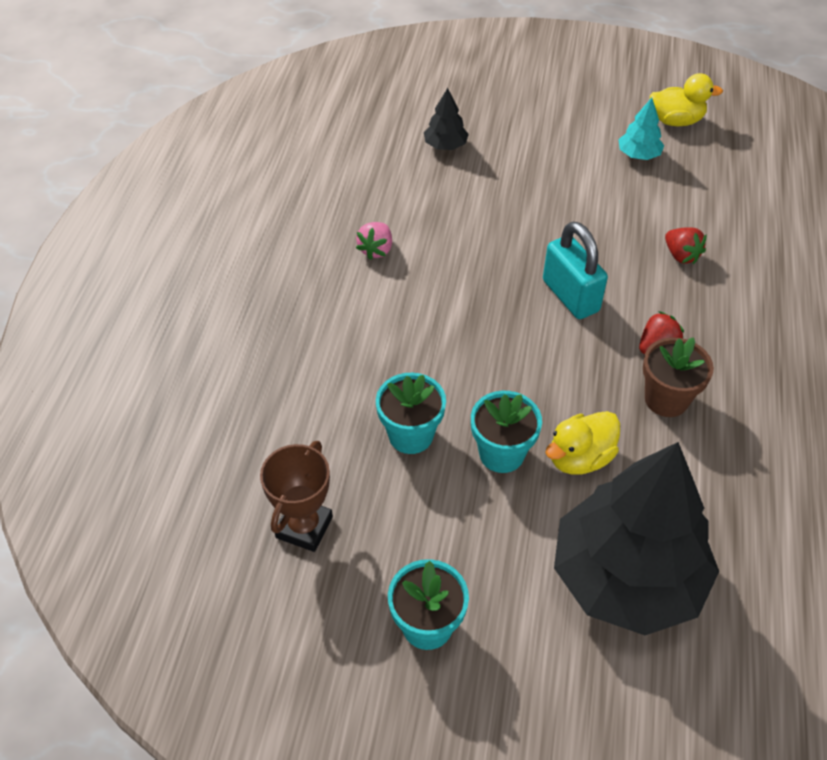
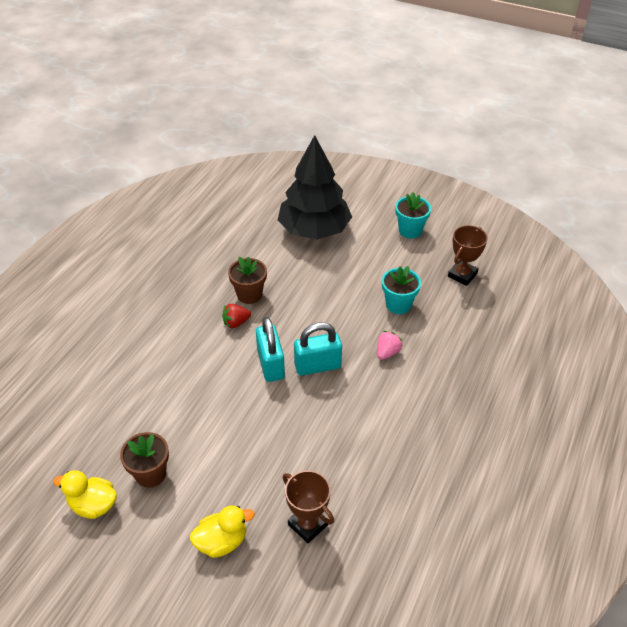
camera: 165 degrees left, 5 degrees down
(376, 250) = (393, 429): pink strawberry -> pink strawberry (387, 352)
(445, 145) = (308, 524): black tree -> brown trophy
(501, 453) = (352, 287): turquoise flower pot -> none
(504, 308) = (317, 366): none -> turquoise padlock
(579, 458) = (312, 277): yellow duck -> yellow duck (222, 541)
(638, 155) = (150, 474): turquoise tree -> brown flower pot
(681, 255) = (180, 377): red strawberry -> none

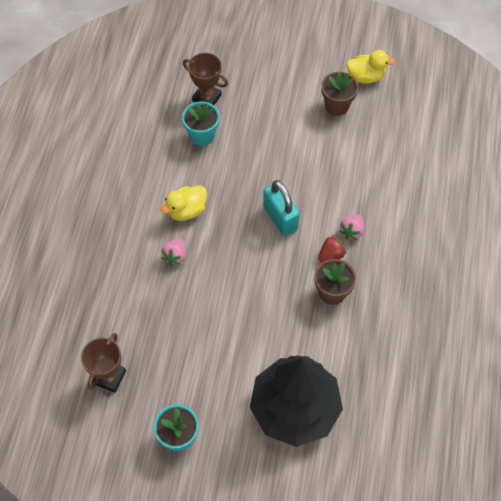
camera: 165 degrees right, 15 degrees up
(206, 338) = (351, 231): none -> pink strawberry
(222, 541) = (263, 75): yellow duck -> yellow duck (186, 211)
(317, 366) = (237, 227): turquoise padlock -> none
(398, 305) = (174, 317): turquoise flower pot -> turquoise flower pot (202, 135)

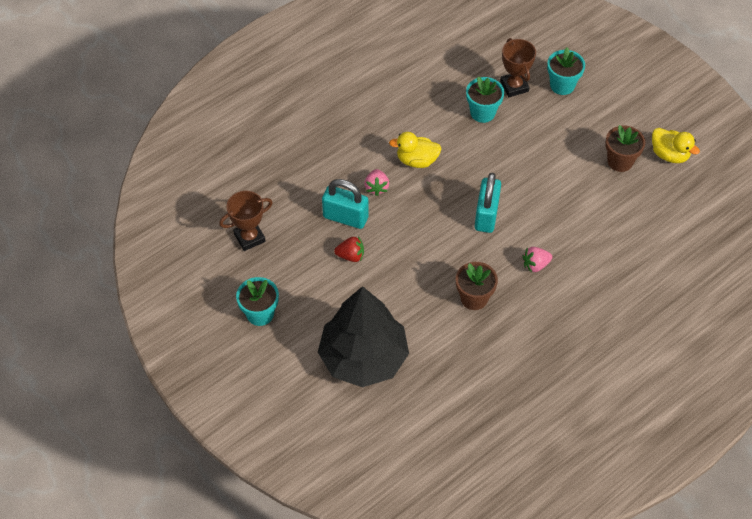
camera: 40 degrees right, 5 degrees down
(173, 300) = (345, 217): none -> turquoise padlock
(175, 256) = (376, 187): pink strawberry -> pink strawberry turned 60 degrees counterclockwise
(241, 73) = (562, 85): none -> turquoise flower pot
(331, 255) = (500, 270): red strawberry -> red strawberry (351, 256)

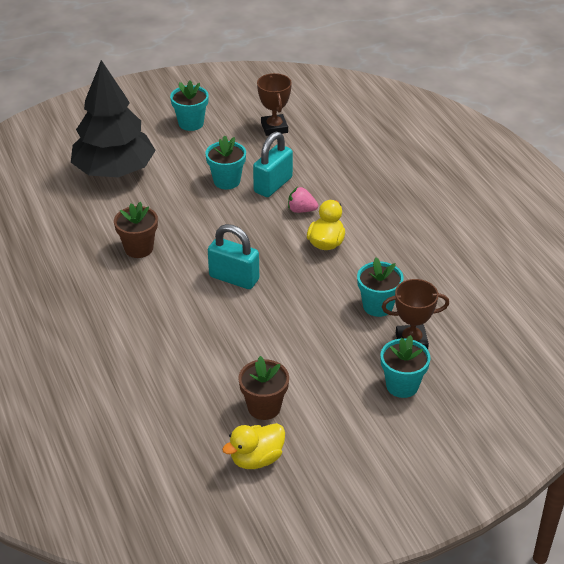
camera: 105 degrees right, 15 degrees down
(351, 256) = (226, 181): red strawberry -> turquoise flower pot
(535, 265) = (155, 300): pink strawberry -> none

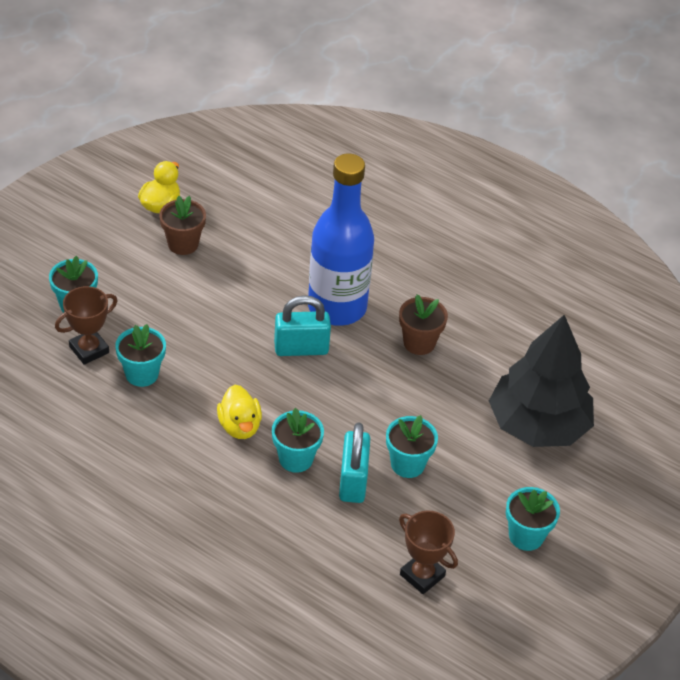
camera: 145 degrees right, 5 degrees up
(176, 298) = (337, 307): none -> blue bottle
(301, 210) = (296, 459): pink strawberry -> turquoise flower pot

